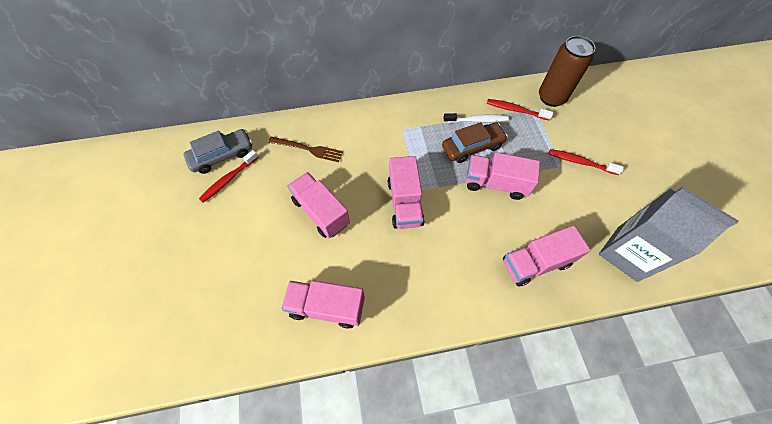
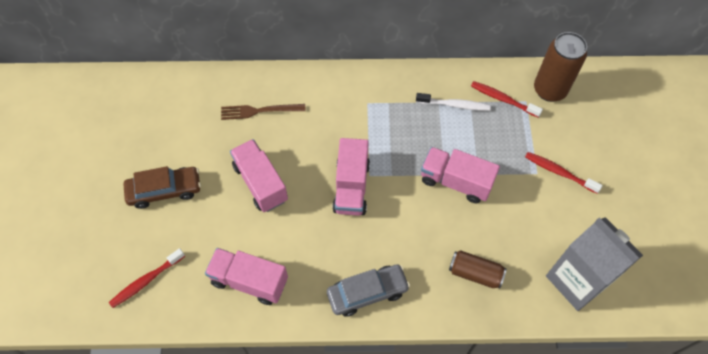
camera: 10 degrees right, 0 degrees up
(222, 155) = (166, 104): grey car -> grey car (367, 293)
(228, 179) = (170, 132): red toothbrush -> red toothbrush (146, 281)
(308, 149) = (259, 111): brown fork -> brown fork turned 150 degrees clockwise
(472, 147) = (441, 136): brown car -> brown car (165, 190)
(535, 263) = (475, 273): pink truck -> brown can

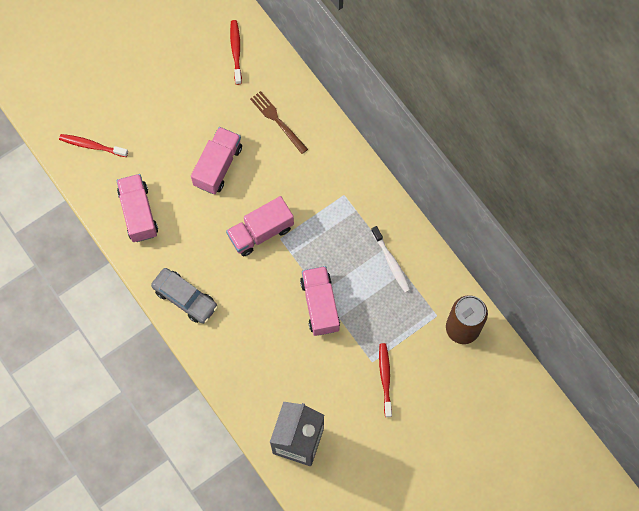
camera: 55 degrees right, 10 degrees up
(165, 190) = (165, 105): brown car -> none
(475, 273) = (252, 364): brown can -> none
(503, 99) = (425, 296): red toothbrush -> red toothbrush (236, 51)

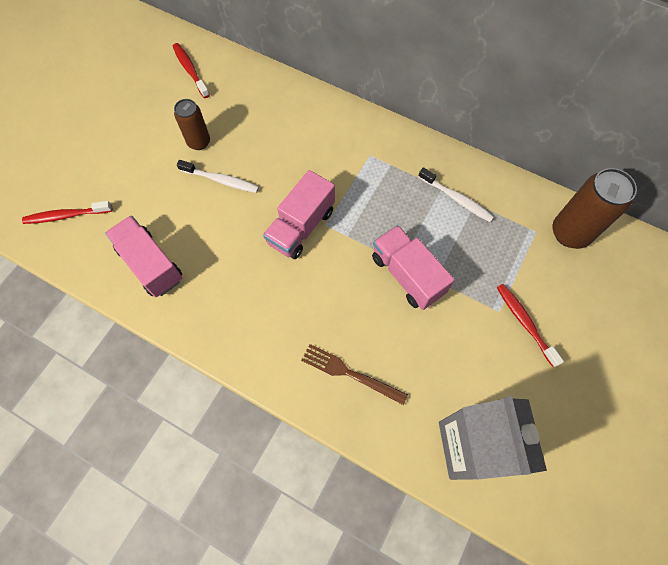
camera: 25 degrees left, 5 degrees down
(185, 298) = (248, 335): grey car -> none
(215, 124) = (199, 142): none -> brown can
(218, 166) = (221, 180): pink truck -> white toothbrush
(277, 120) = (264, 114): brown fork -> brown fork (349, 373)

